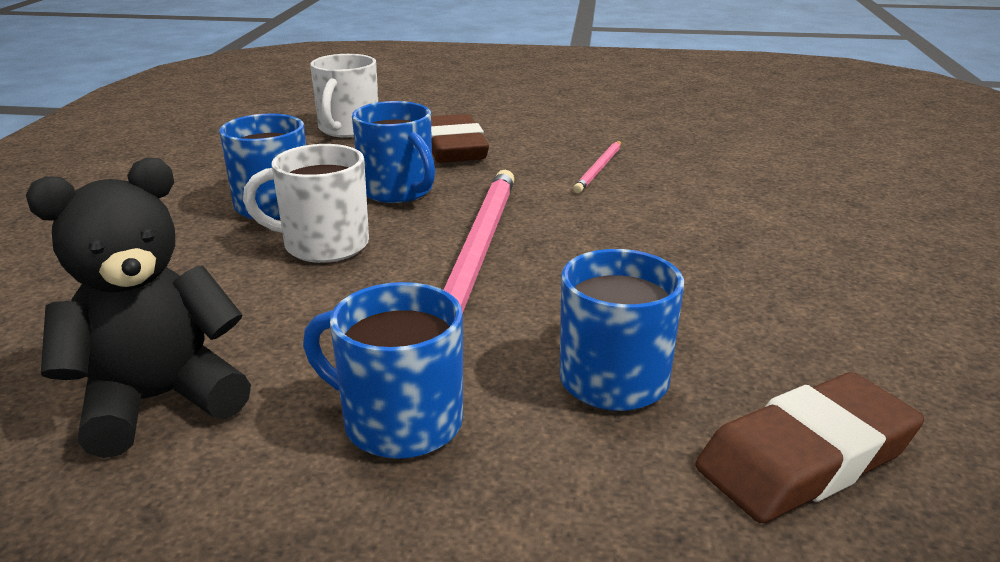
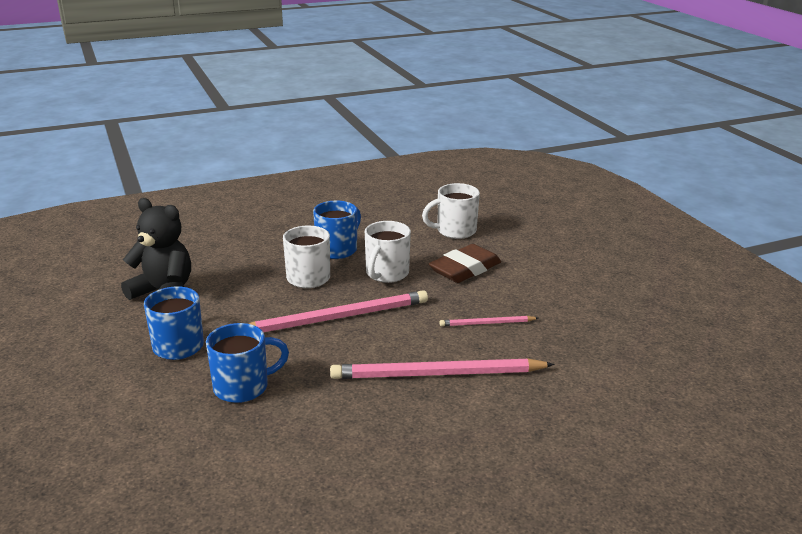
camera: 60 degrees right, 0 degrees up
(398, 191) = (386, 274): blue mug -> white mug
(693, 222) = (437, 374): none -> pink pencil
(806, 457) = (210, 452): brown eraser -> none

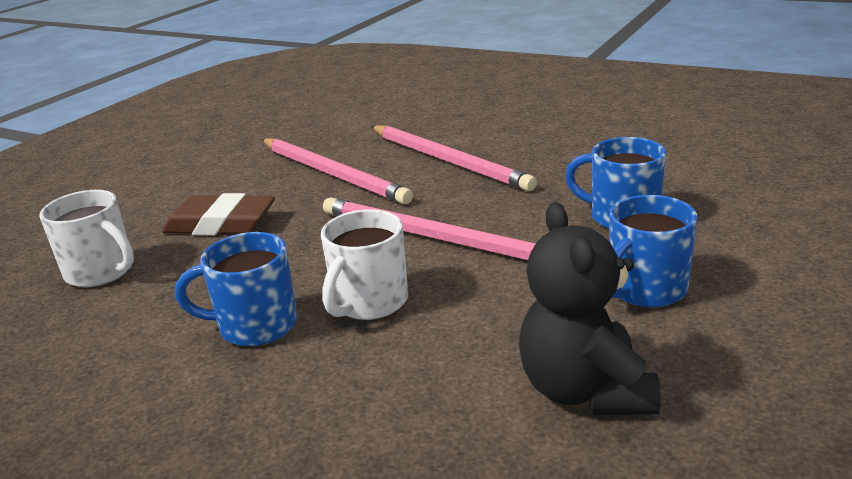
camera: 125 degrees left, 0 degrees up
(386, 274) = (290, 258): white mug -> none
(486, 323) = (332, 174): pink pencil -> pink pencil, size x2.02

